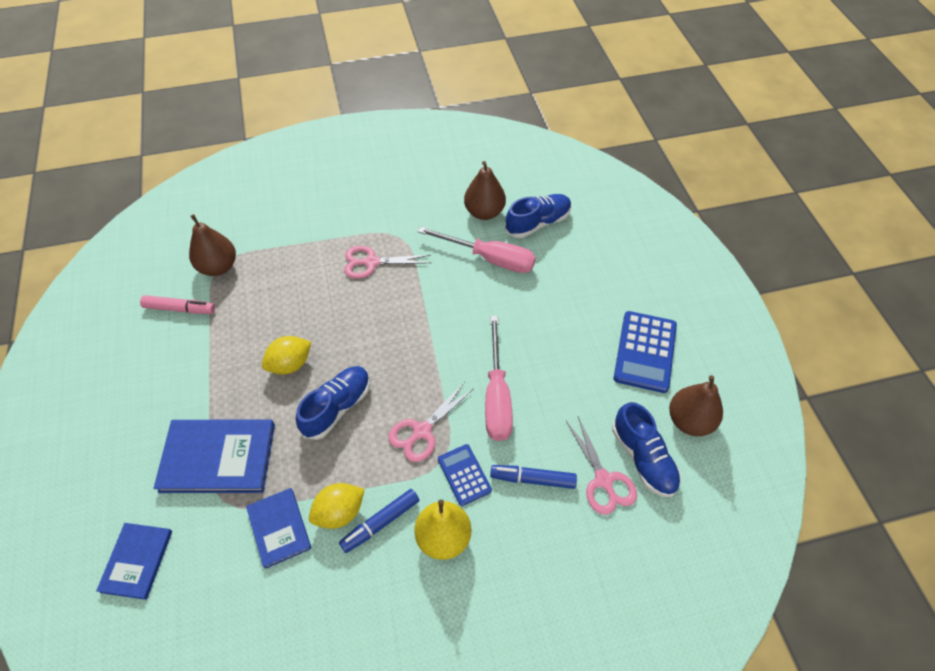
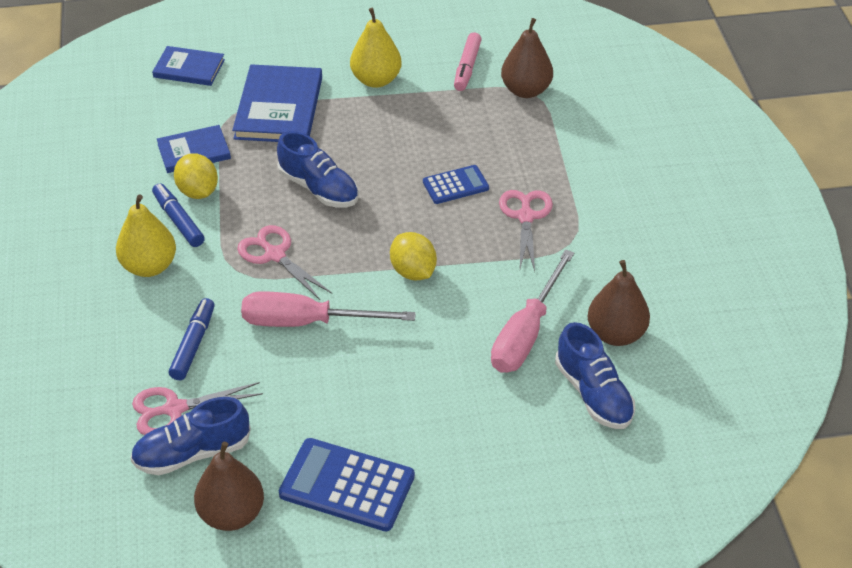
camera: 95 degrees right, 10 degrees down
(187, 378) = (376, 80): none -> yellow pear
(290, 364) = (381, 152): yellow lemon -> yellow lemon (413, 272)
(464, 475) = (214, 287): blue calculator -> blue calculator (455, 185)

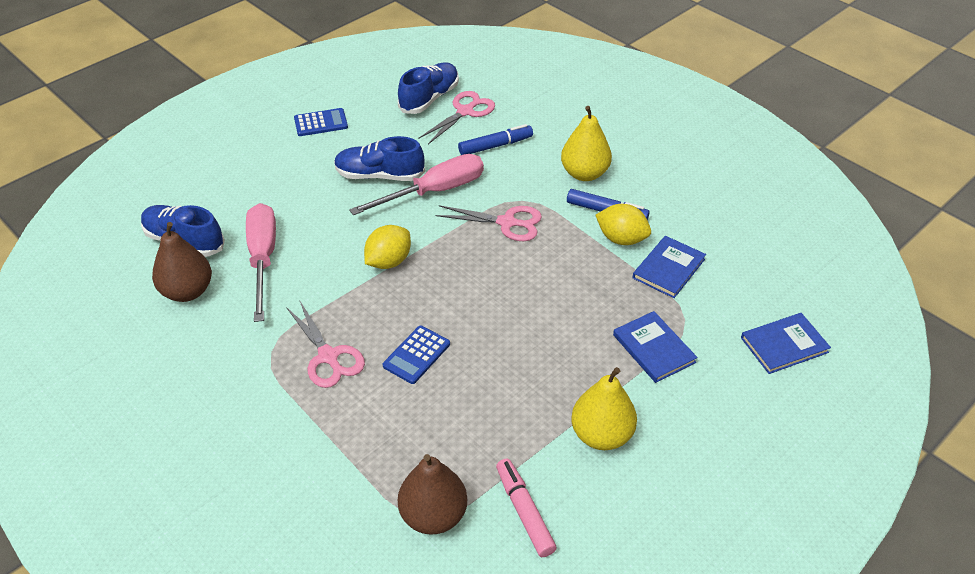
camera: 145 degrees right, 0 degrees up
(193, 344) = (495, 146): blue marker -> blue marker turned 90 degrees counterclockwise
(232, 514) = (376, 85): brown pear -> none
(279, 108) = (653, 348): blue book -> blue book, size x0.61
(319, 188) = (531, 290): blue shoe -> blue shoe (379, 175)
(347, 485) = (321, 123): blue calculator -> blue calculator, size x0.60
(413, 272) = (389, 261): yellow lemon -> yellow lemon turned 75 degrees counterclockwise

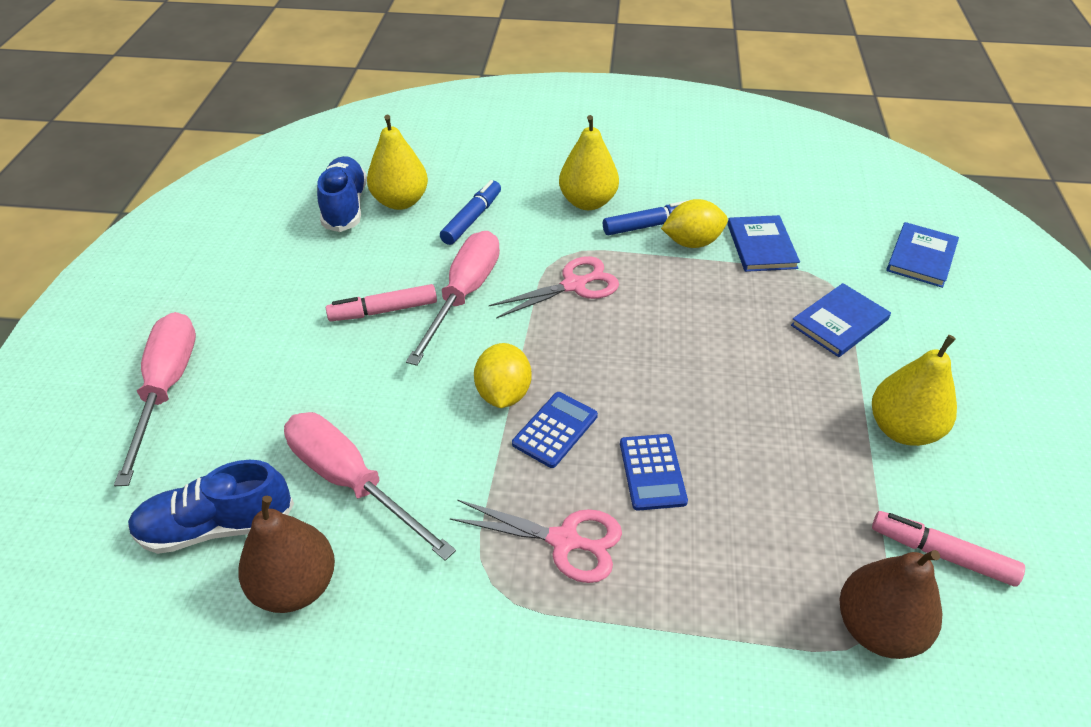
camera: 40 degrees left, 0 degrees up
(231, 157) = (167, 389): none -> pink screwdriver
(321, 123) = (244, 291): blue calculator -> blue calculator (555, 430)
(379, 175) = (383, 311): blue shoe -> pink marker
(465, 112) = (400, 201): pink scissors -> yellow pear
(653, 348) = (839, 322): blue book -> blue book turned 60 degrees counterclockwise

